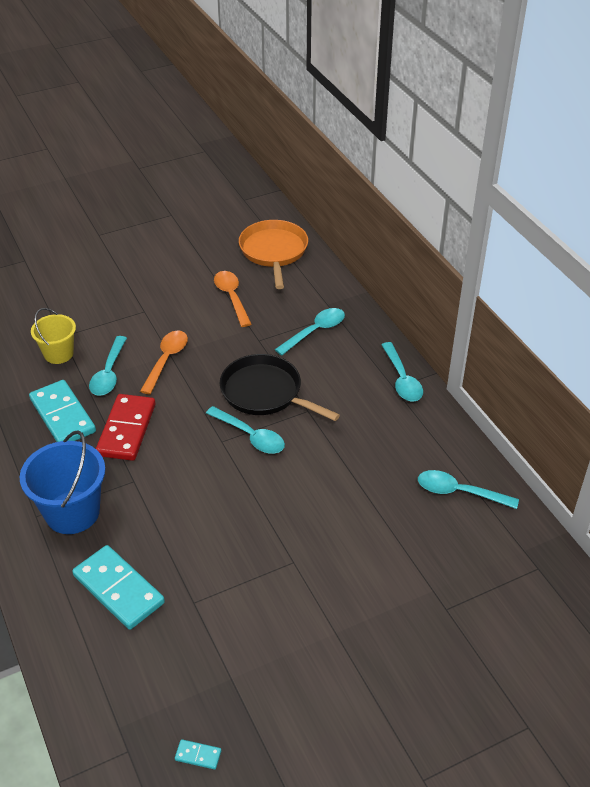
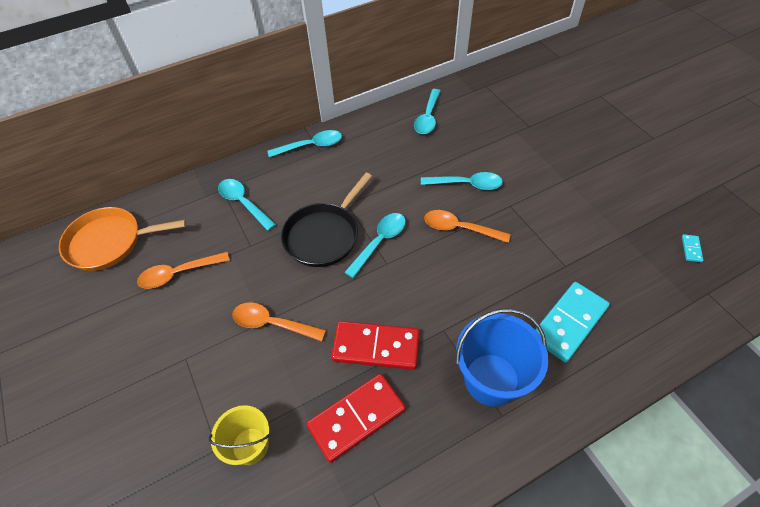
camera: 90 degrees left, 10 degrees up
(62, 416) = (357, 418): turquoise domino -> red domino
(109, 373) = (289, 379): turquoise spoon -> turquoise spoon (466, 184)
(261, 507) = (459, 228): none -> orange spoon

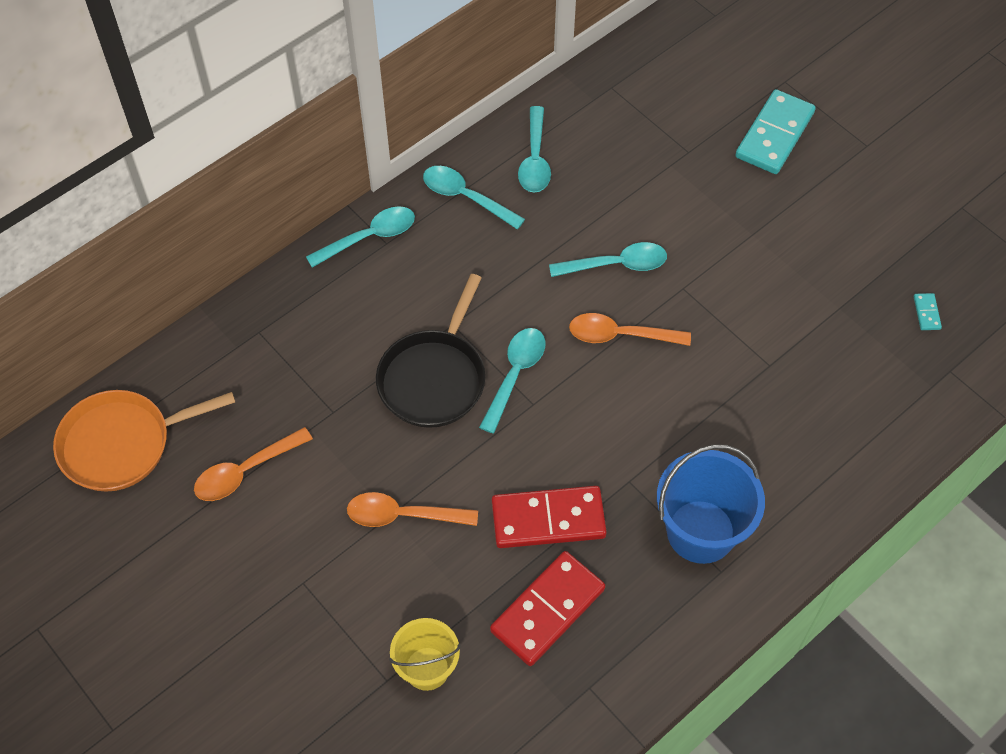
camera: 15 degrees left, 5 degrees up
(243, 203) = (299, 349): turquoise spoon -> turquoise spoon (466, 197)
(569, 323) = (784, 442): turquoise domino -> turquoise domino (775, 135)

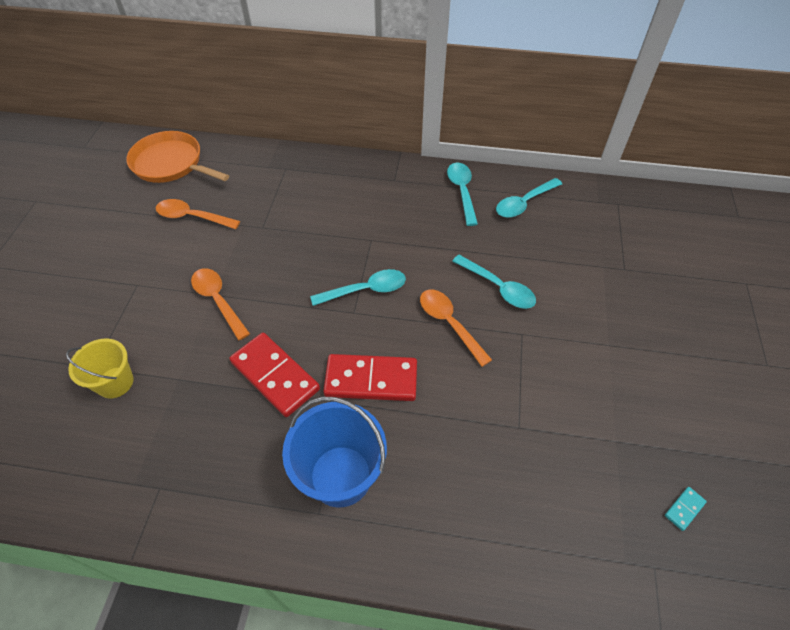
camera: 50 degrees right, 5 degrees down
(369, 237) = (390, 171): turquoise spoon -> none
(434, 378) = (326, 255): black pan -> none
(548, 610) = (204, 421): red domino -> red domino (371, 380)
(775, 135) = (699, 305): turquoise domino -> none

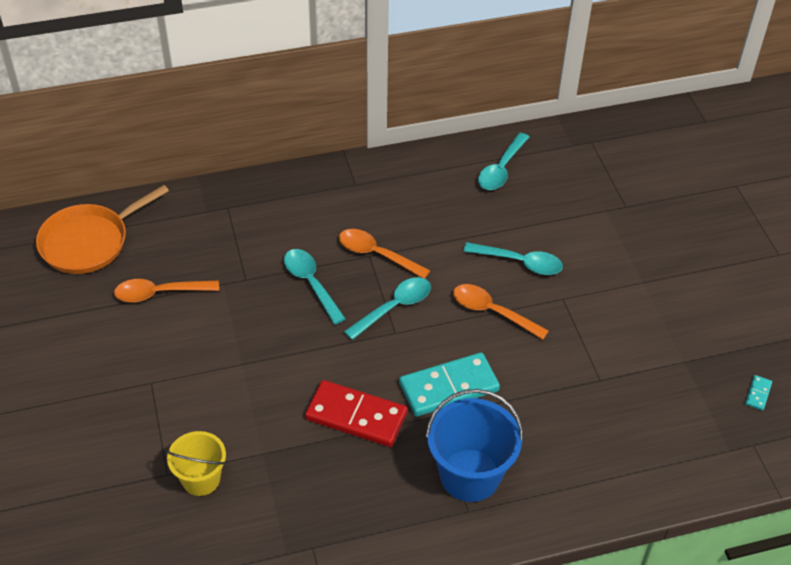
camera: 25 degrees left, 5 degrees down
(170, 164) = (88, 242): orange pan -> orange pan turned 45 degrees counterclockwise
(218, 301) = (251, 368): orange spoon -> orange spoon (377, 254)
(371, 380) = (449, 387): red domino -> turquoise domino
(462, 191) = (433, 175): turquoise spoon -> turquoise spoon (311, 284)

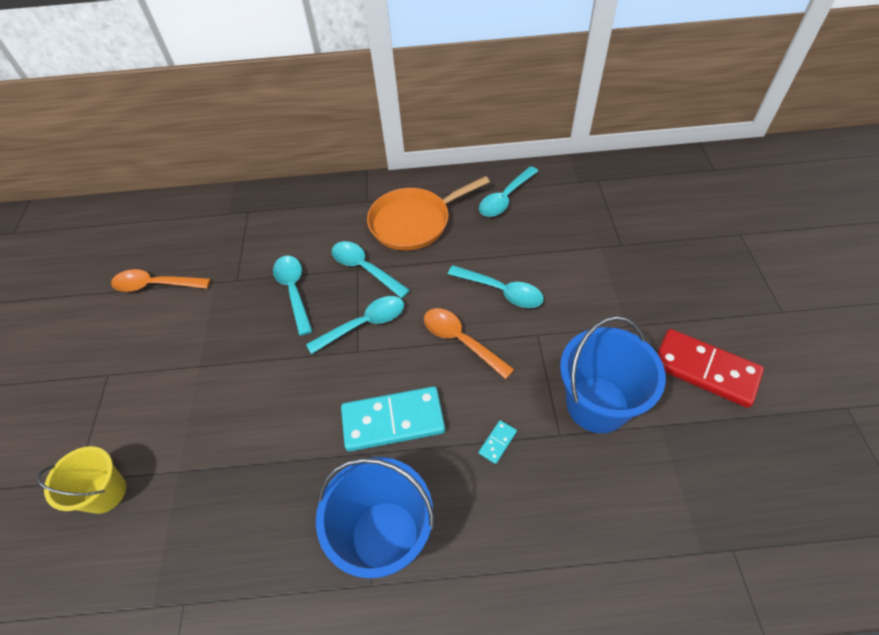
camera: 15 degrees right, 5 degrees up
(88, 242) = (118, 231): orange pan -> orange pan (413, 222)
(356, 416) = (287, 441): red domino -> red domino (705, 369)
(377, 254) = (364, 268): orange spoon -> turquoise spoon
(628, 351) = (597, 404): none -> blue bucket
(758, 394) = (745, 480): turquoise domino -> turquoise domino (497, 442)

